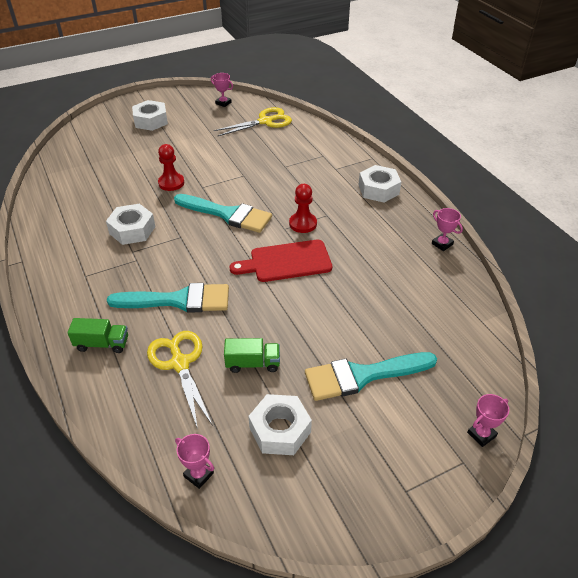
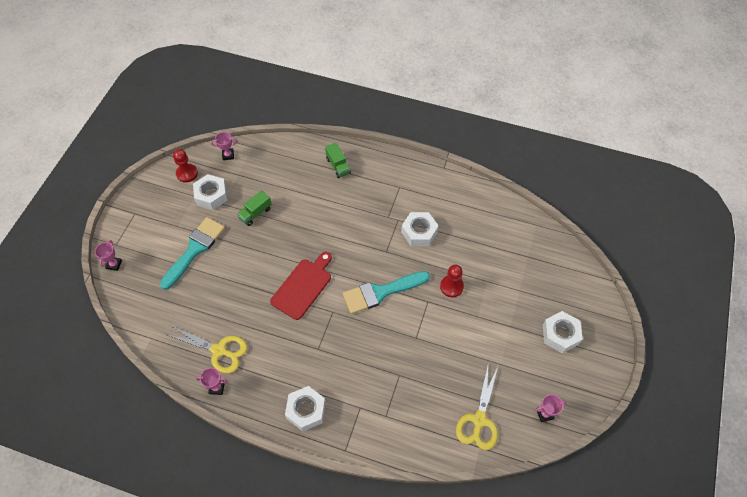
camera: 135 degrees right, 15 degrees up
(102, 344) = (338, 166): green truck -> green truck turned 75 degrees counterclockwise
(178, 300) = (332, 214): turquoise brush -> none
(180, 363) = (290, 186): yellow scissors -> yellow scissors (219, 350)
(303, 224) = (325, 326): red pawn -> red pawn (187, 173)

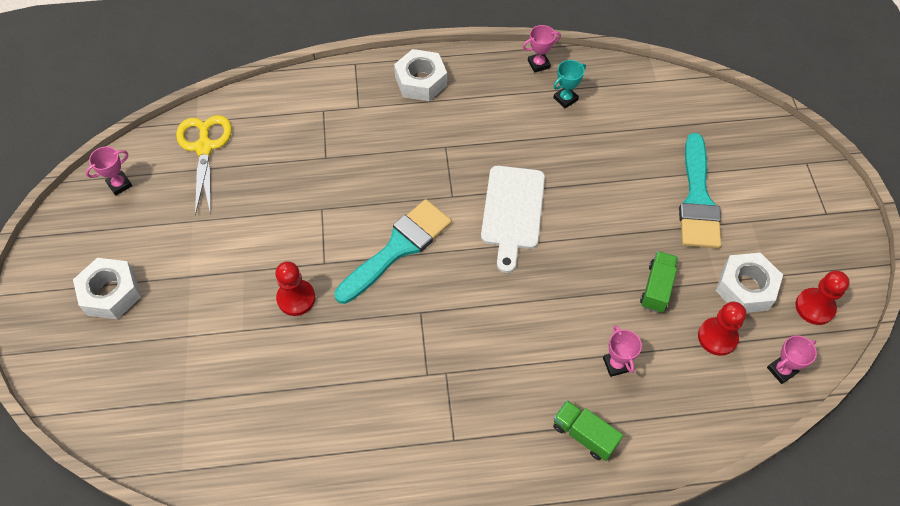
camera: 155 degrees right, 0 degrees up
(114, 264) = (782, 138): pink trophy -> pink trophy (616, 364)
(219, 350) = (565, 99): yellow scissors -> turquoise trophy
(245, 180) = (717, 337): none -> red pawn
(303, 286) = (512, 211): red cutting board -> white cutting board
(419, 232) = (382, 367): white nut -> none

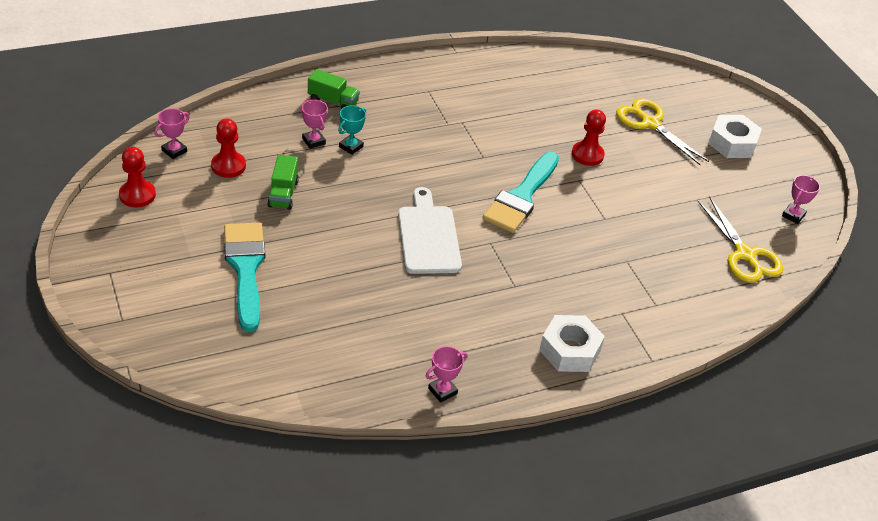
camera: 160 degrees right, 15 degrees down
(191, 339) = (650, 123): none -> yellow scissors
(565, 99) = (401, 353): turquoise trophy -> turquoise trophy (351, 147)
(745, 288) = (201, 202): white nut -> none

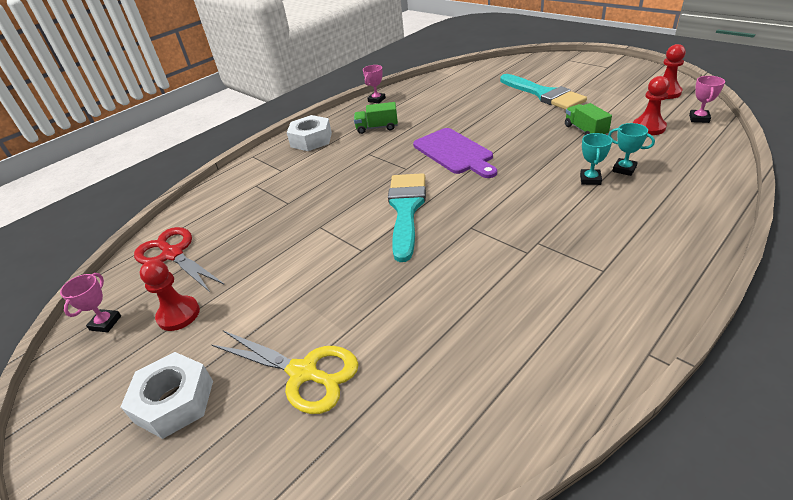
camera: 165 degrees right, 5 degrees down
(313, 141) = (624, 169): pink trophy -> turquoise trophy
(333, 101) = (668, 208): green truck -> green truck (377, 128)
(428, 236) = (454, 152): white cutting board -> purple cutting board
(587, 155) = (366, 282): red pawn -> red pawn (178, 314)
(745, 255) = (173, 254): yellow scissors -> red scissors

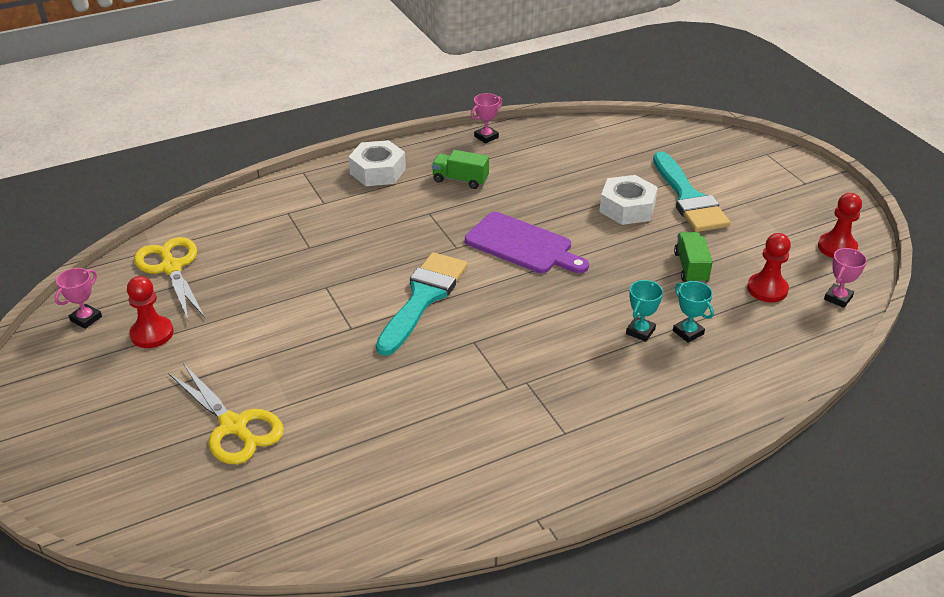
camera: 15 degrees right, 0 degrees up
(173, 254) = (171, 268): red scissors -> yellow scissors
(174, 401) = (118, 411): white nut -> white nut (627, 208)
(454, 152) = (522, 245): purple cutting board -> purple cutting board turned 45 degrees counterclockwise

